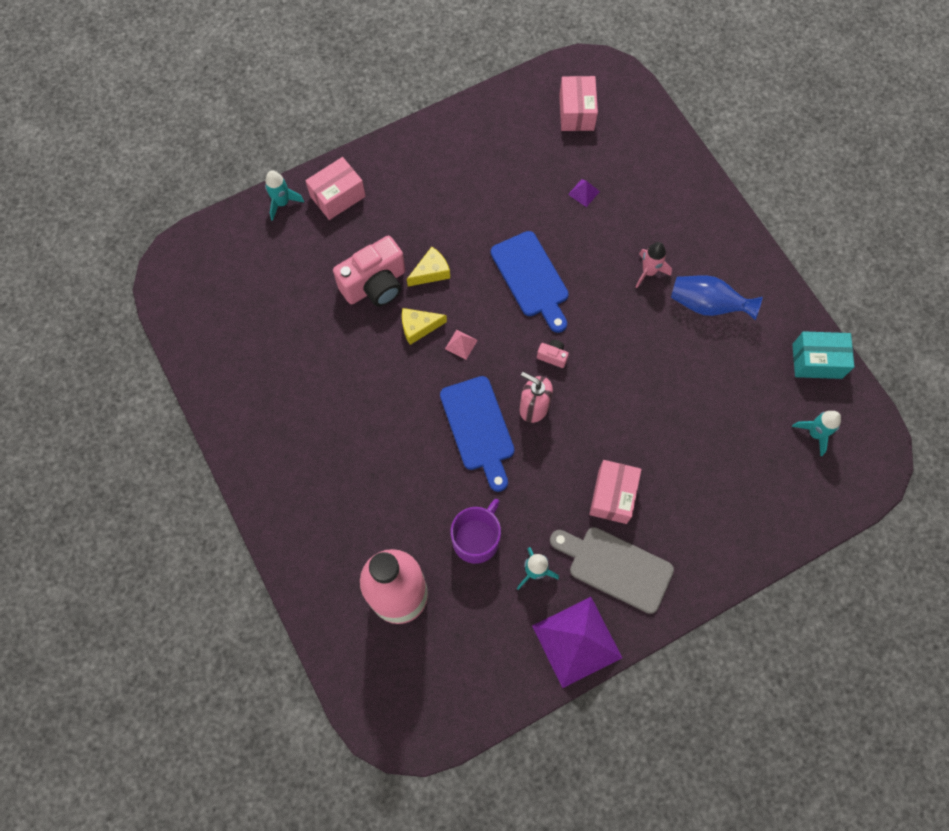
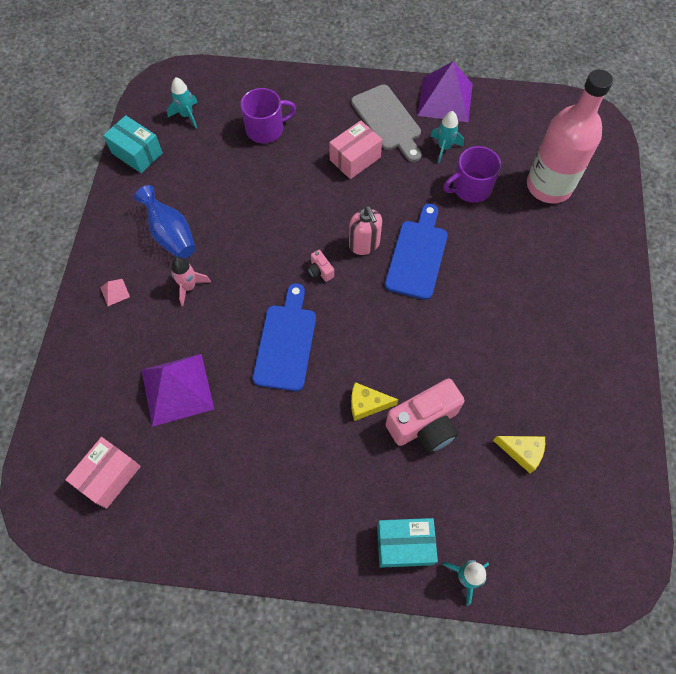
camera: 145 degrees left, 5 degrees down
(337, 196) = (404, 545): pink box -> turquoise box
(375, 285) = (425, 425): pink camera -> pink camera turned 150 degrees clockwise
(418, 327) = (411, 362): yellow cheese -> yellow cheese (522, 452)
(461, 344) = (385, 325): pink pyramid -> pink pyramid (115, 292)
(583, 193) = (177, 389): purple pyramid -> purple pyramid, size x2.49
(726, 471) = (266, 129): none -> purple mug

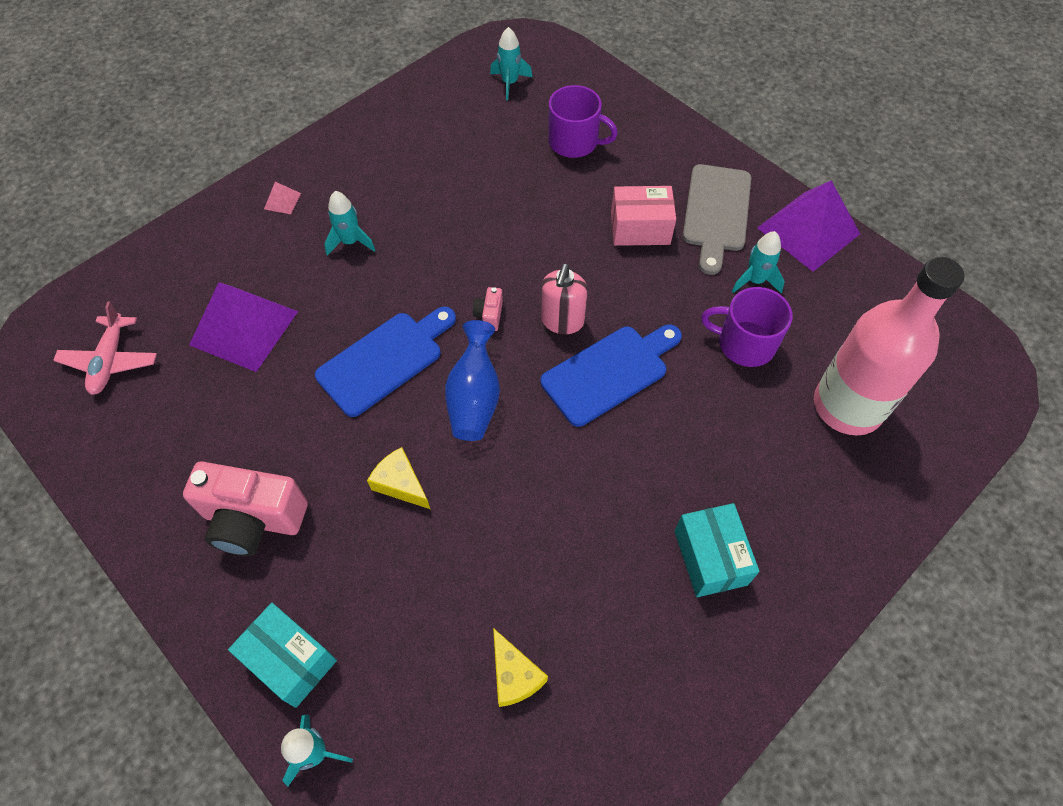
camera: 40 degrees right, 5 degrees down
(109, 476) = (110, 361): pink box -> pink plane
(137, 153) = (428, 90): turquoise box -> turquoise box (710, 557)
(171, 235) = (383, 183): blue vase -> blue vase (474, 398)
(189, 287) = (350, 242): pink rocket -> turquoise rocket
(425, 425) = (437, 554): pink camera -> pink camera (253, 519)

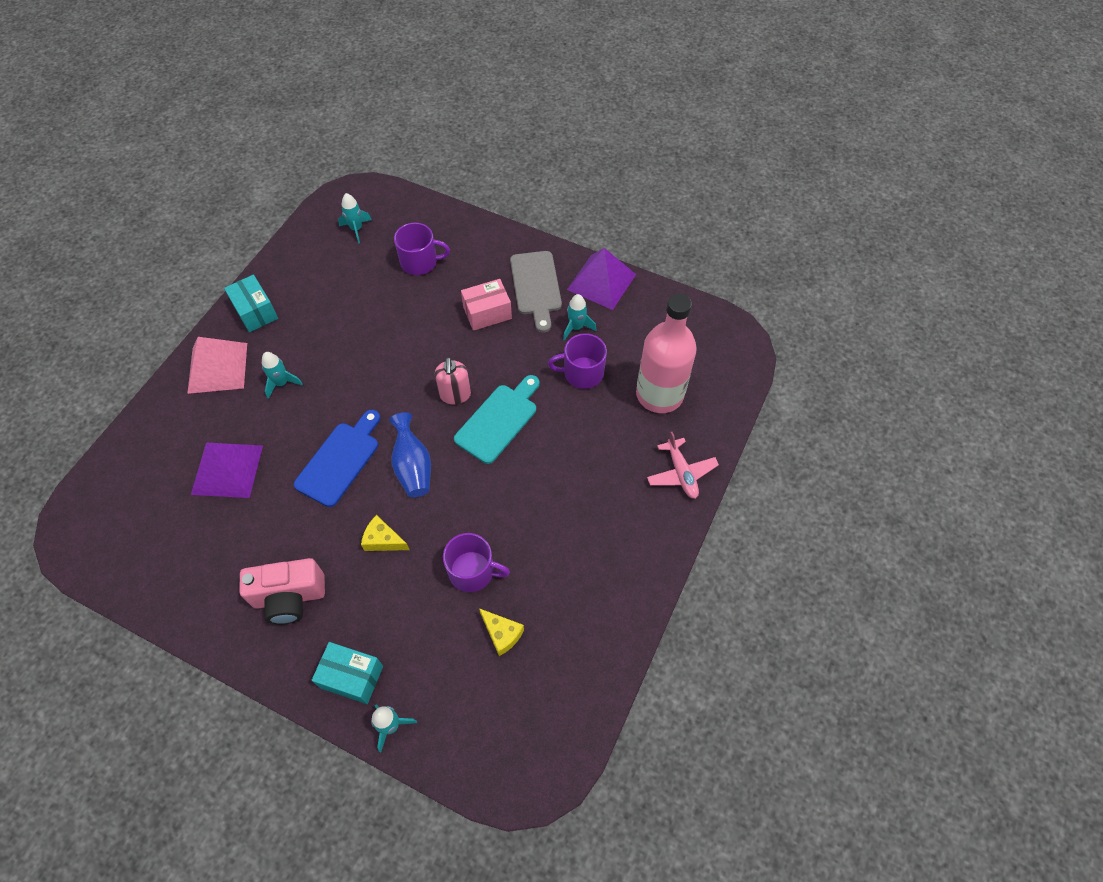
camera: 20 degrees left, 0 degrees up
(110, 361) = (135, 524): pink plane -> pink plane (681, 473)
(282, 201) = (217, 368): pink pyramid -> pink pyramid, size x2.49
(489, 315) = (403, 406): pink camera -> none
(504, 569) = (472, 571): none -> purple mug
(609, 372) = (499, 420): blue cutting board -> turquoise cutting board
(710, 557) = (601, 519): turquoise box -> turquoise box (255, 312)

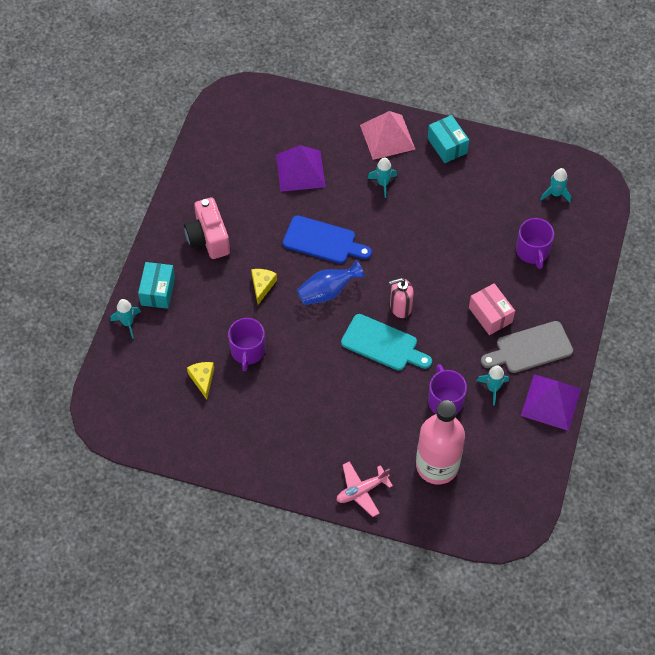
camera: 80 degrees right, 0 degrees up
(255, 312) = (447, 146): turquoise box -> turquoise box turned 75 degrees counterclockwise
(502, 634) = (202, 379): yellow cheese -> yellow cheese turned 135 degrees clockwise

